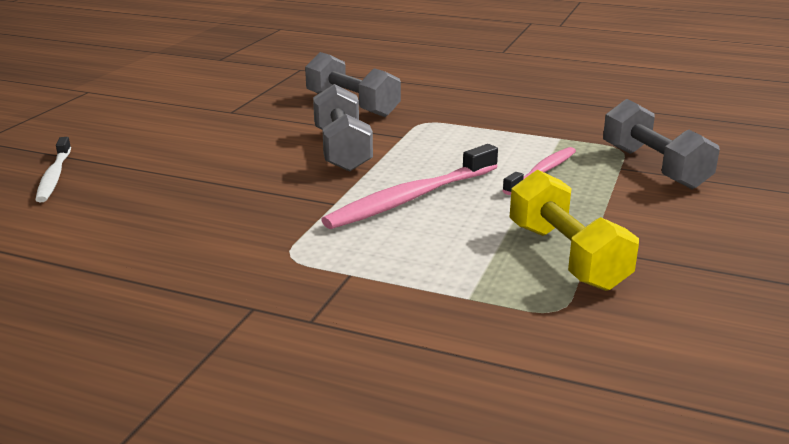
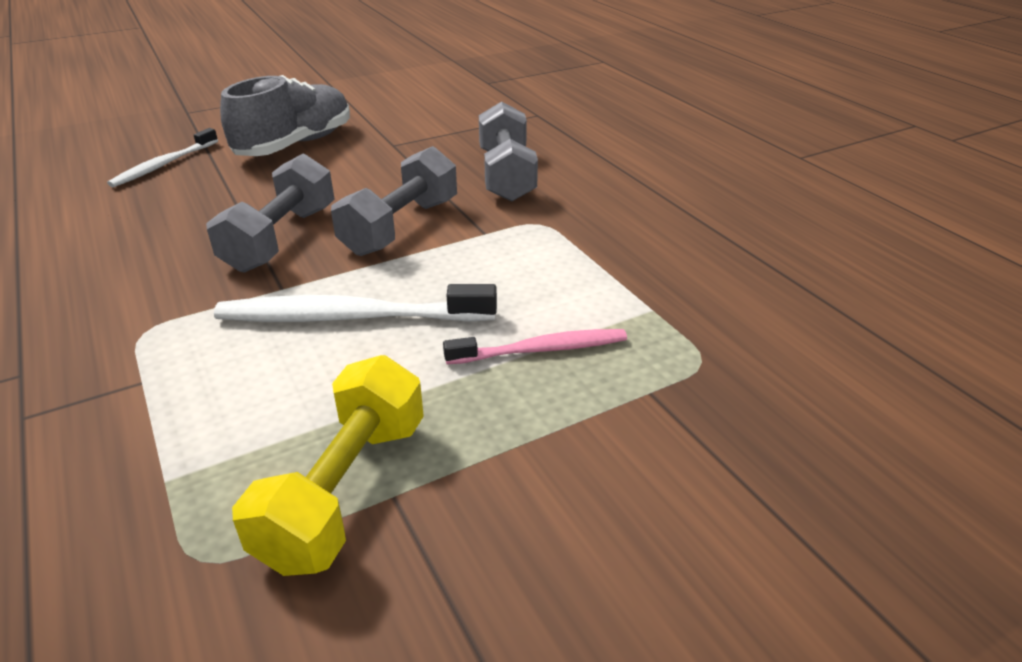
camera: 40 degrees right, 10 degrees up
(148, 132) = (295, 144): none -> grey shoe
(410, 198) = (350, 317): pink toothbrush -> white toothbrush
(654, 167) = (695, 414): grey dumbbell -> grey dumbbell (281, 238)

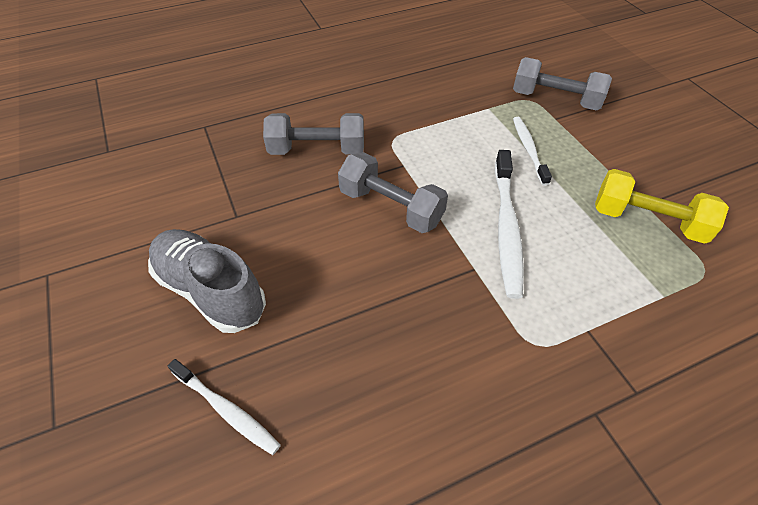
camera: 85 degrees left, 15 degrees up
(281, 238) = (403, 278): grey dumbbell -> grey dumbbell (555, 100)
(541, 350) = (529, 149): pink toothbrush -> white toothbrush

